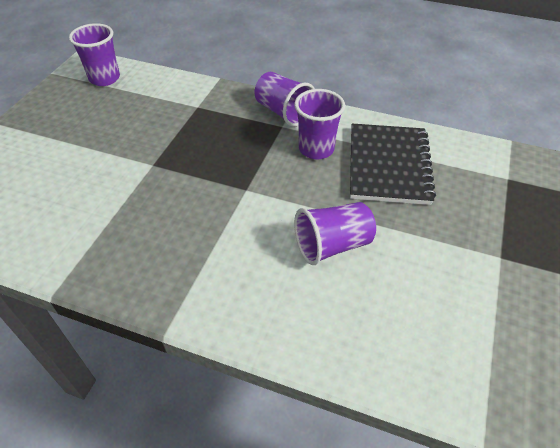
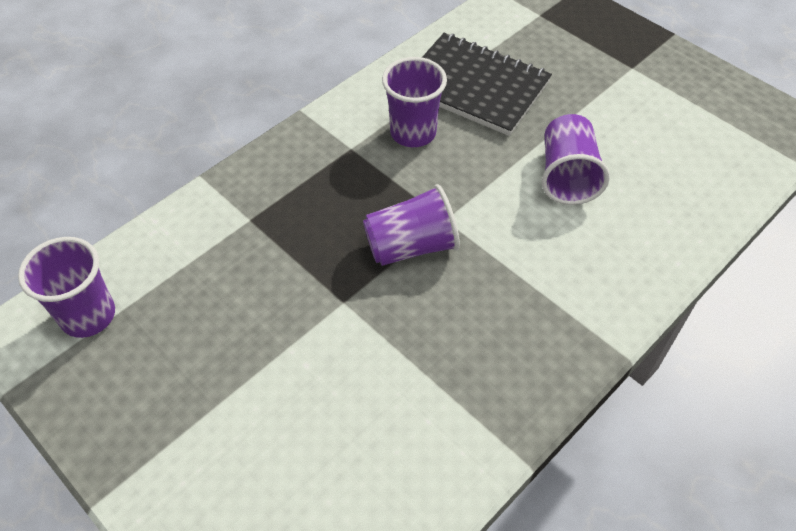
camera: 65 degrees left, 5 degrees up
(283, 112) = (325, 137): purple cup -> purple cup (411, 246)

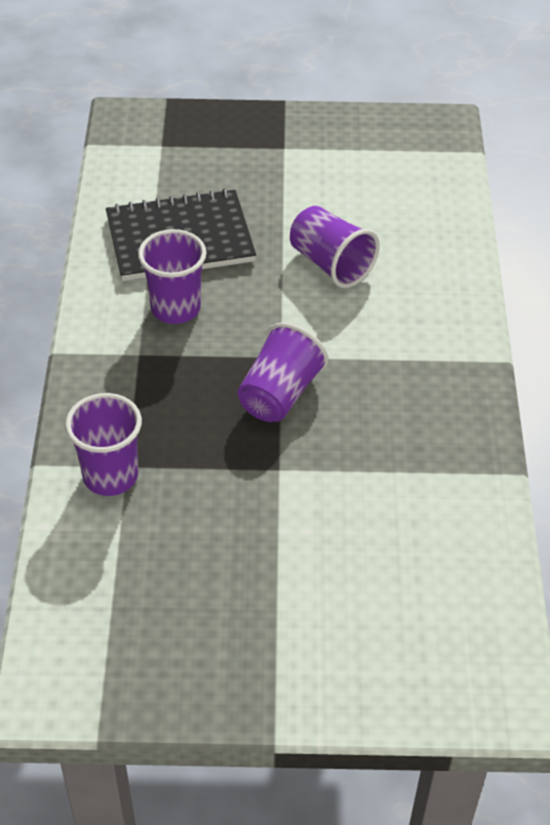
camera: 45 degrees left, 5 degrees down
(88, 316) = (89, 633): purple cup -> purple cup (110, 476)

